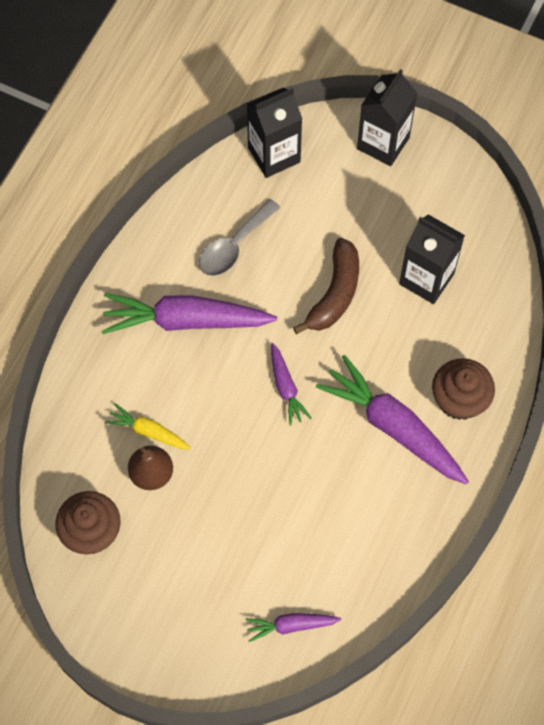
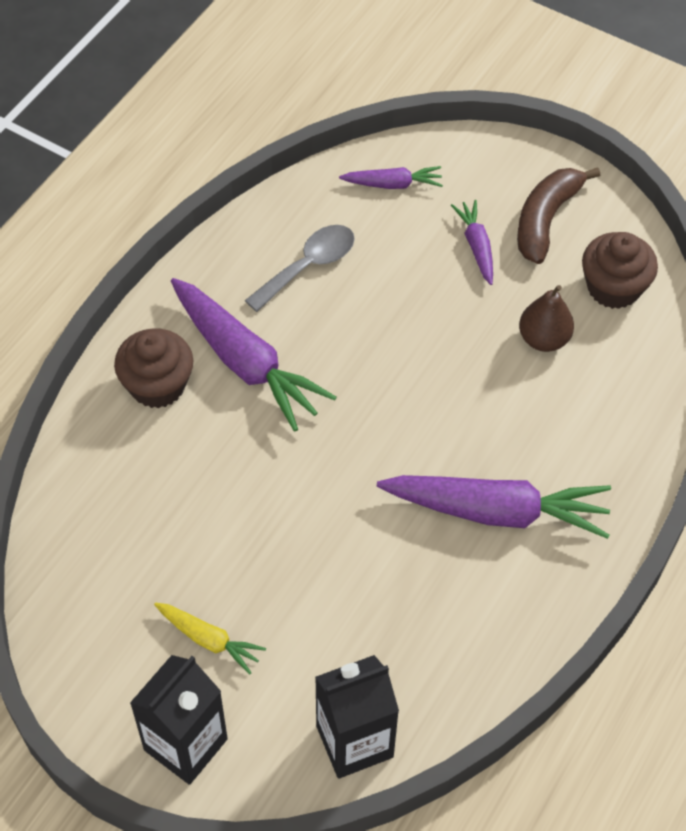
camera: 175 degrees left, 10 degrees down
(149, 432) = (546, 384): yellow carrot -> yellow carrot (208, 639)
(234, 246) = (425, 606): grey spoon -> grey spoon (308, 266)
(286, 387) = (372, 418): purple carrot -> purple carrot (476, 247)
(335, 293) = (293, 528): brown banana -> brown banana (545, 220)
(426, 279) = (165, 535): black carton -> none

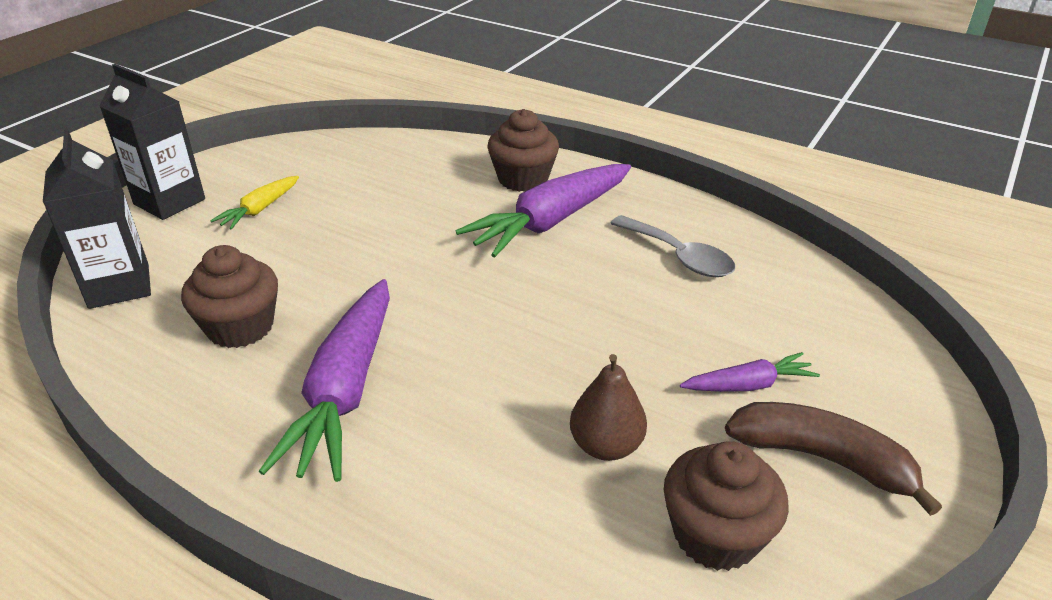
camera: 90 degrees right, 20 degrees down
(392, 184) = (822, 315): purple carrot -> none
(417, 610) = (240, 327): none -> brown cupcake

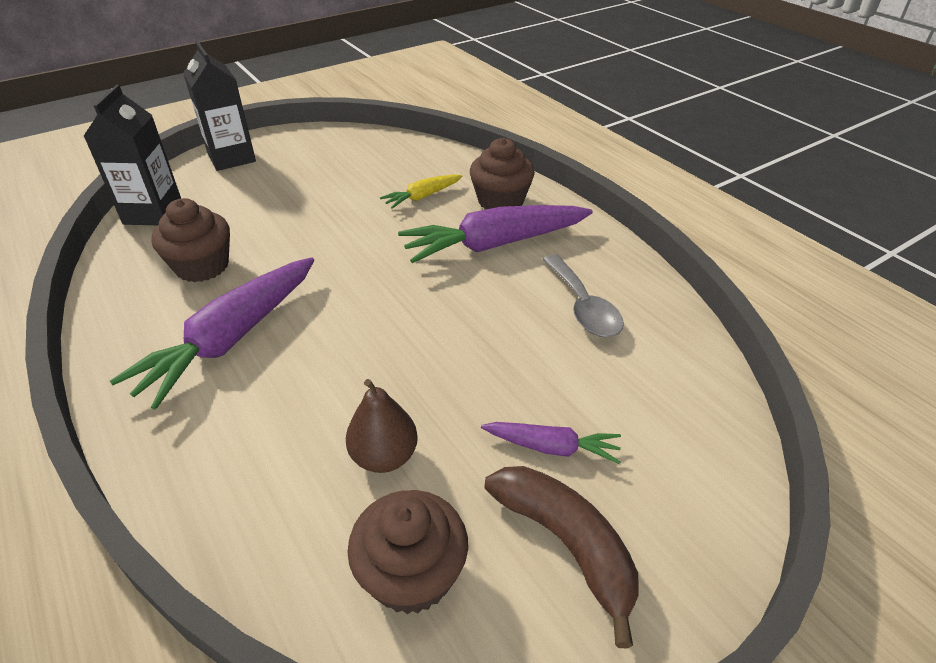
camera: 25 degrees right, 5 degrees up
(260, 209) = (285, 178): yellow carrot -> yellow carrot (422, 197)

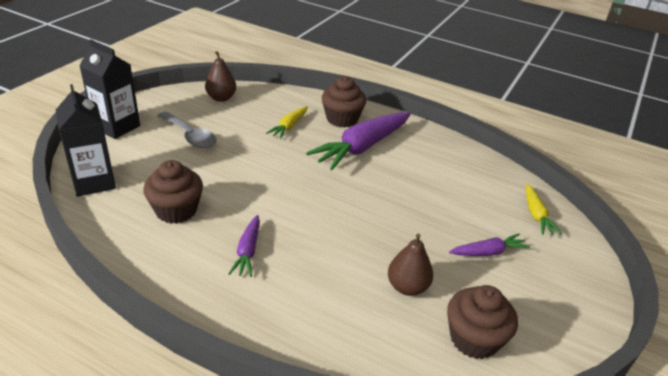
camera: 30 degrees left, 5 degrees down
(232, 338) = (248, 251): purple carrot -> purple carrot, size x0.51
(372, 147) = (221, 98): none -> brown pear
(566, 544) = (532, 296): brown banana -> none
(583, 306) = (442, 172): grey spoon -> grey spoon (190, 136)
(686, 414) = (536, 215): none -> yellow carrot

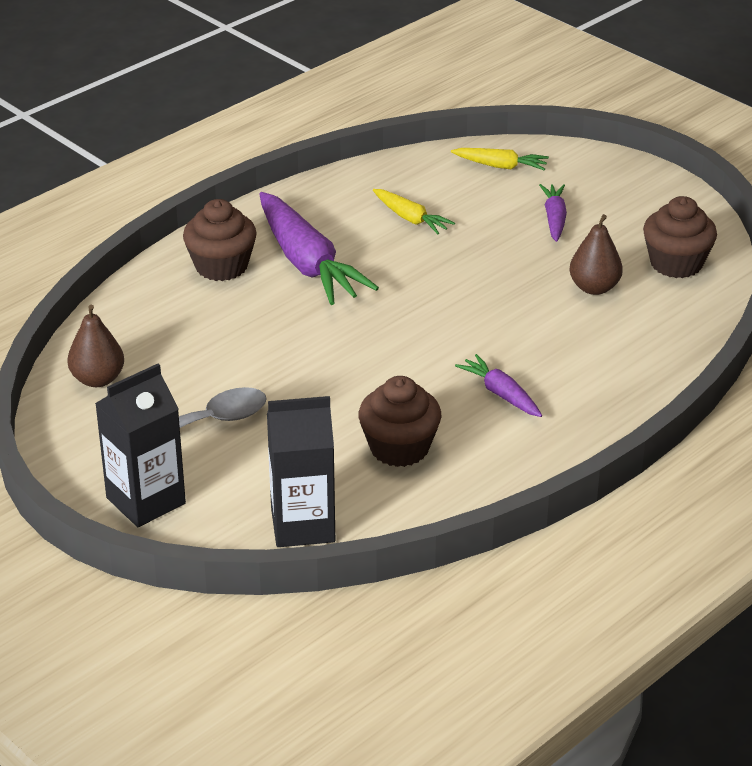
camera: 70 degrees left, 0 degrees up
(248, 251) = (501, 394): purple carrot -> purple carrot turned 150 degrees counterclockwise
(289, 126) = (222, 320): yellow carrot -> yellow carrot (410, 218)

